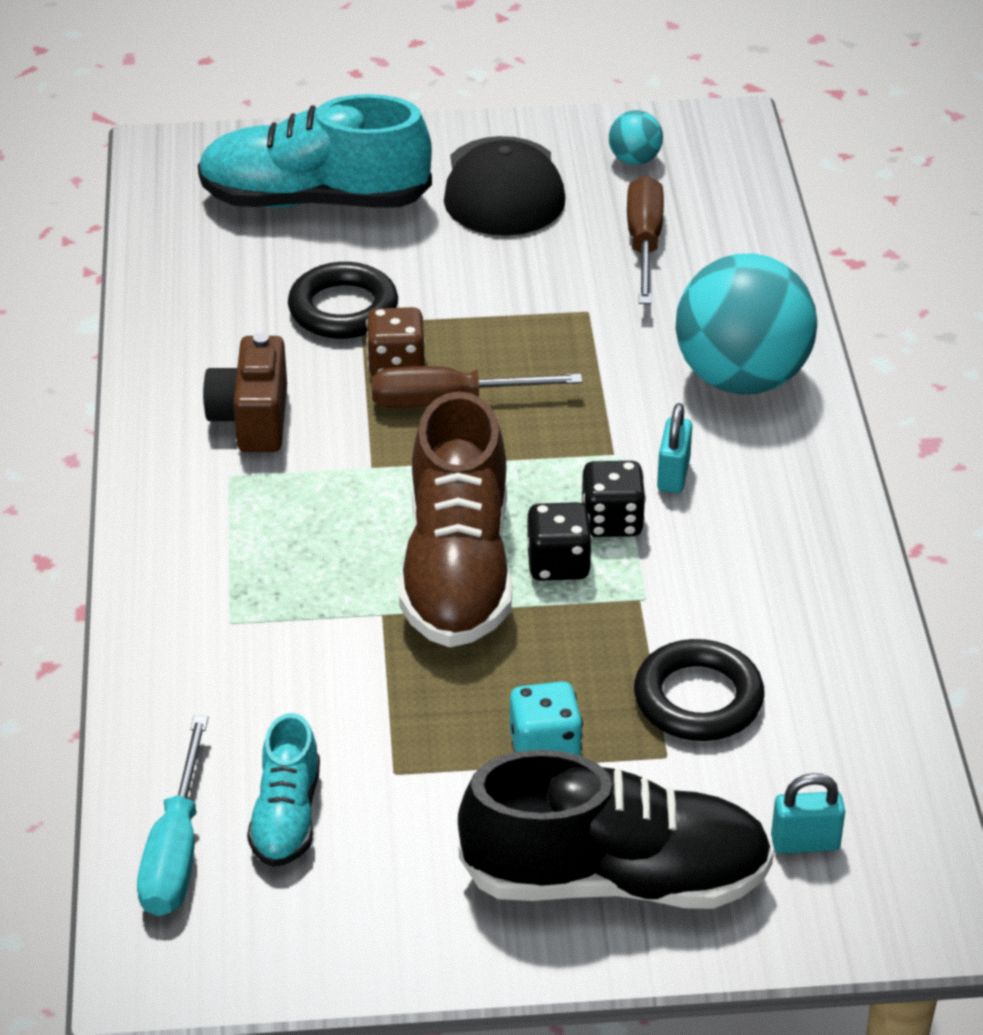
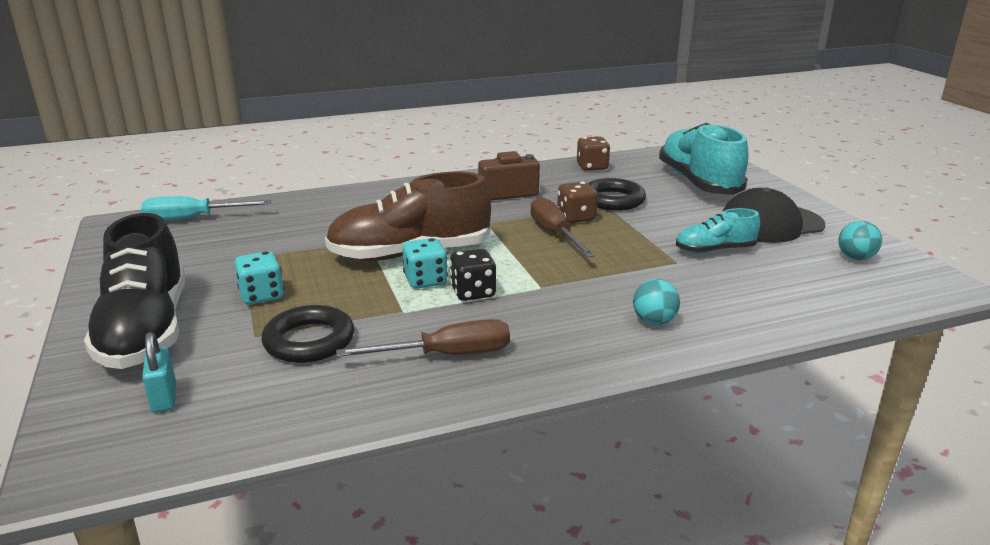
camera: 75 degrees right, 15 degrees down
(179, 293) = (592, 167): none -> brown dice
(286, 816) = (213, 238): turquoise shoe -> turquoise shoe (715, 250)
(558, 564) = (425, 281): black dice -> turquoise dice
(644, 243) = (767, 271): brown screwdriver -> brown screwdriver (447, 355)
(673, 475) = (530, 307): turquoise padlock -> none
(741, 378) = (654, 321): turquoise ball -> turquoise ball, size x0.43

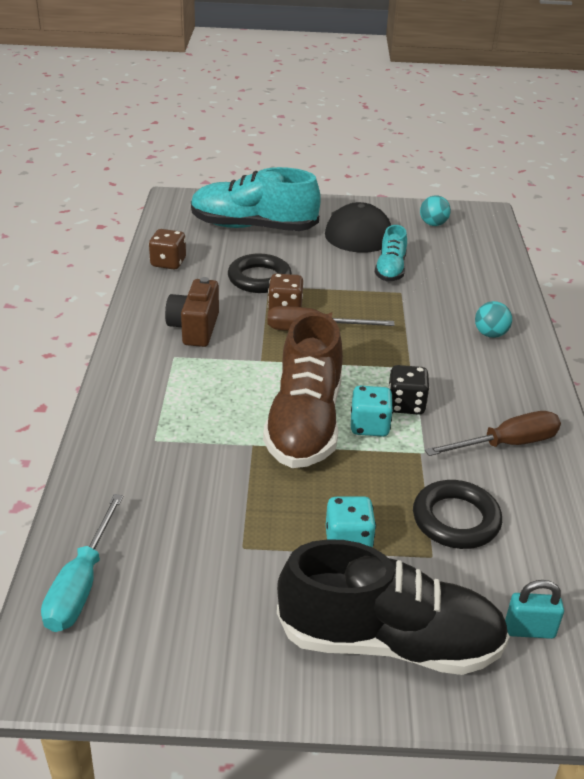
camera: 70 degrees left, 10 degrees up
(447, 355) = (507, 444): brown screwdriver -> brown screwdriver turned 60 degrees clockwise

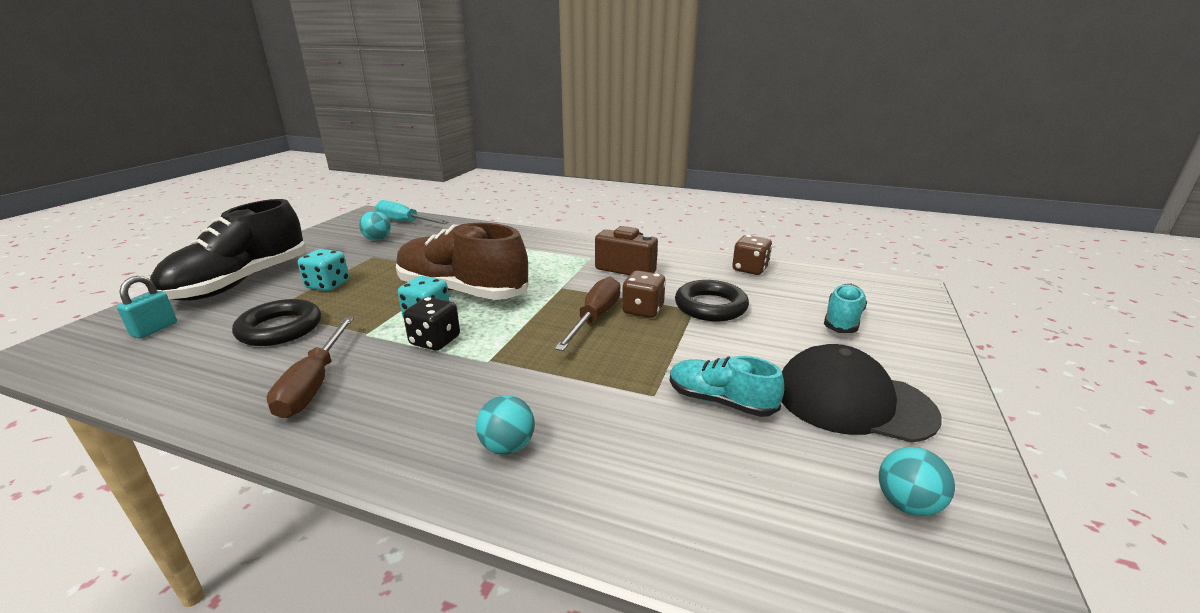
camera: 110 degrees right, 10 degrees down
(174, 578) = (377, 239): none -> turquoise ball
(253, 227) = (842, 320): turquoise shoe -> turquoise shoe, size x0.52

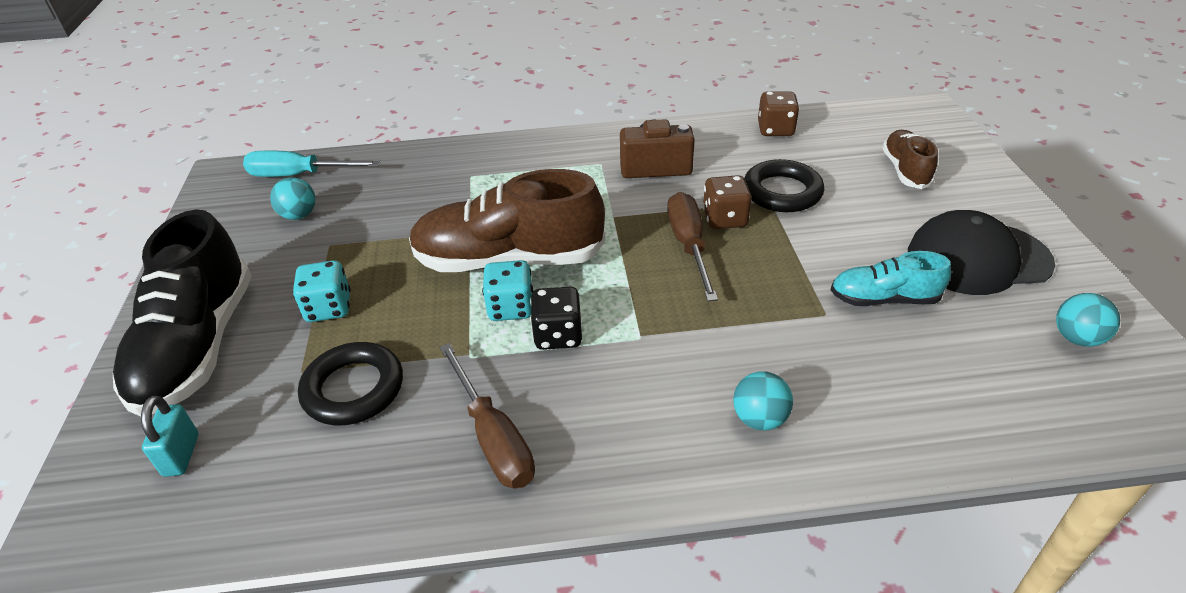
camera: 25 degrees left, 15 degrees up
(842, 320) = (905, 170): turquoise shoe -> brown shoe

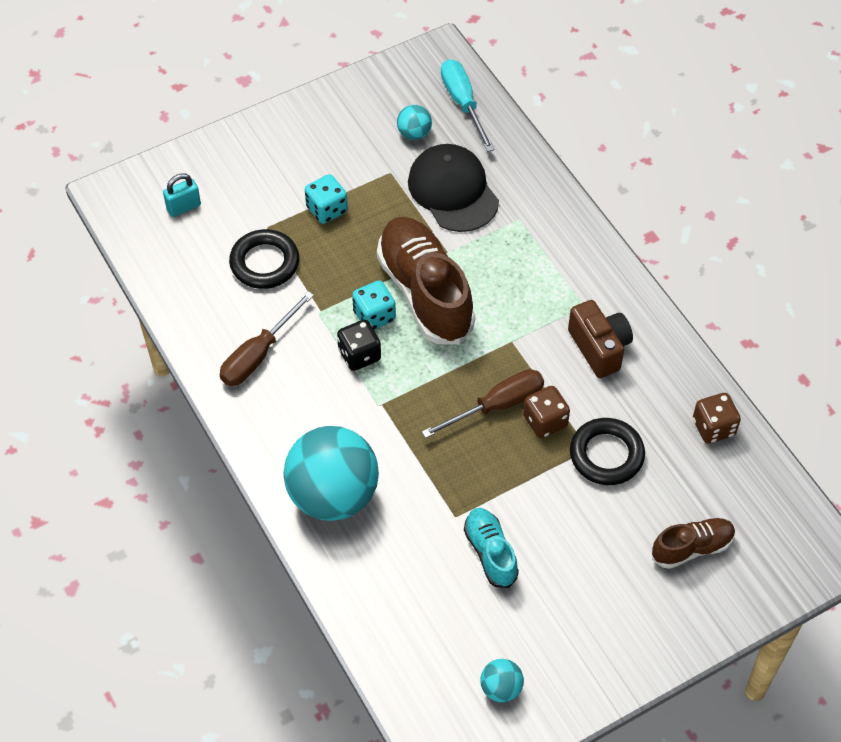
camera: 65 degrees right, 15 degrees up
(198, 346) = (263, 159): black shoe -> none
(759, 419) = (333, 495): turquoise ball -> turquoise ball, size x2.32
(977, 258) = (575, 616): black cap -> black cap (453, 191)

